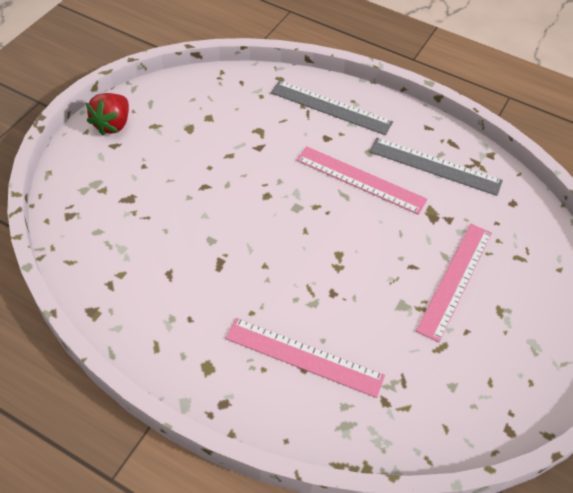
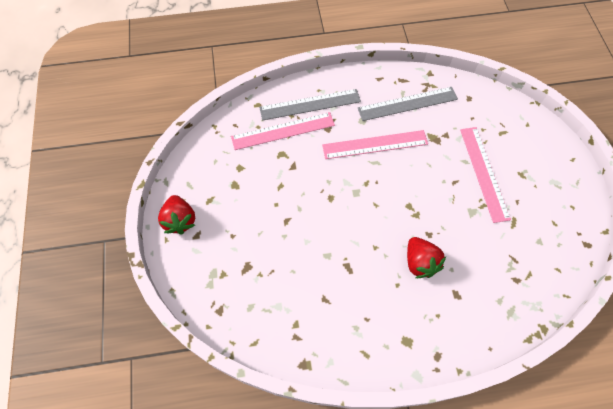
camera: 35 degrees left, 10 degrees up
(295, 310) = (420, 263): none -> red strawberry
(304, 356) = (452, 288): pink ruler -> pink ruler (283, 131)

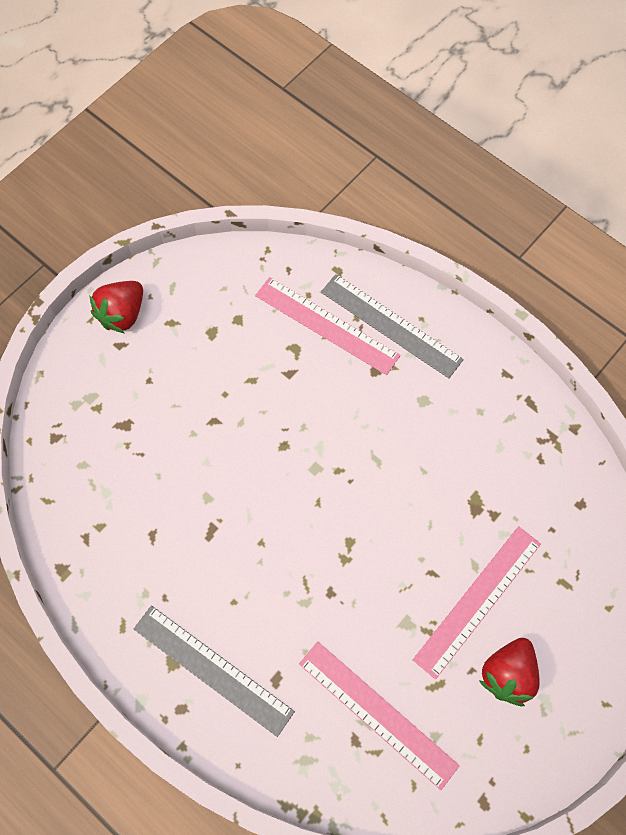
camera: 50 degrees right, 5 degrees up
(375, 145) = (401, 441): pink ruler -> pink ruler (377, 714)
(407, 103) = (499, 434): grey ruler -> grey ruler (213, 669)
(420, 263) = (283, 608): red strawberry -> red strawberry (507, 674)

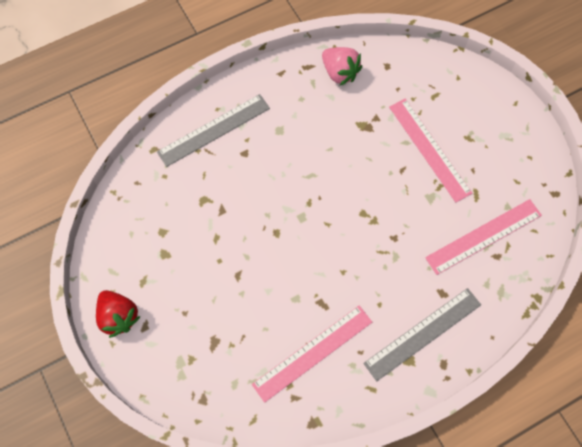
camera: 70 degrees left, 0 degrees up
(327, 325) = (195, 172): pink ruler -> pink ruler (312, 352)
(507, 674) = (481, 150): red strawberry -> none
(541, 446) = (340, 72): none -> pink strawberry

